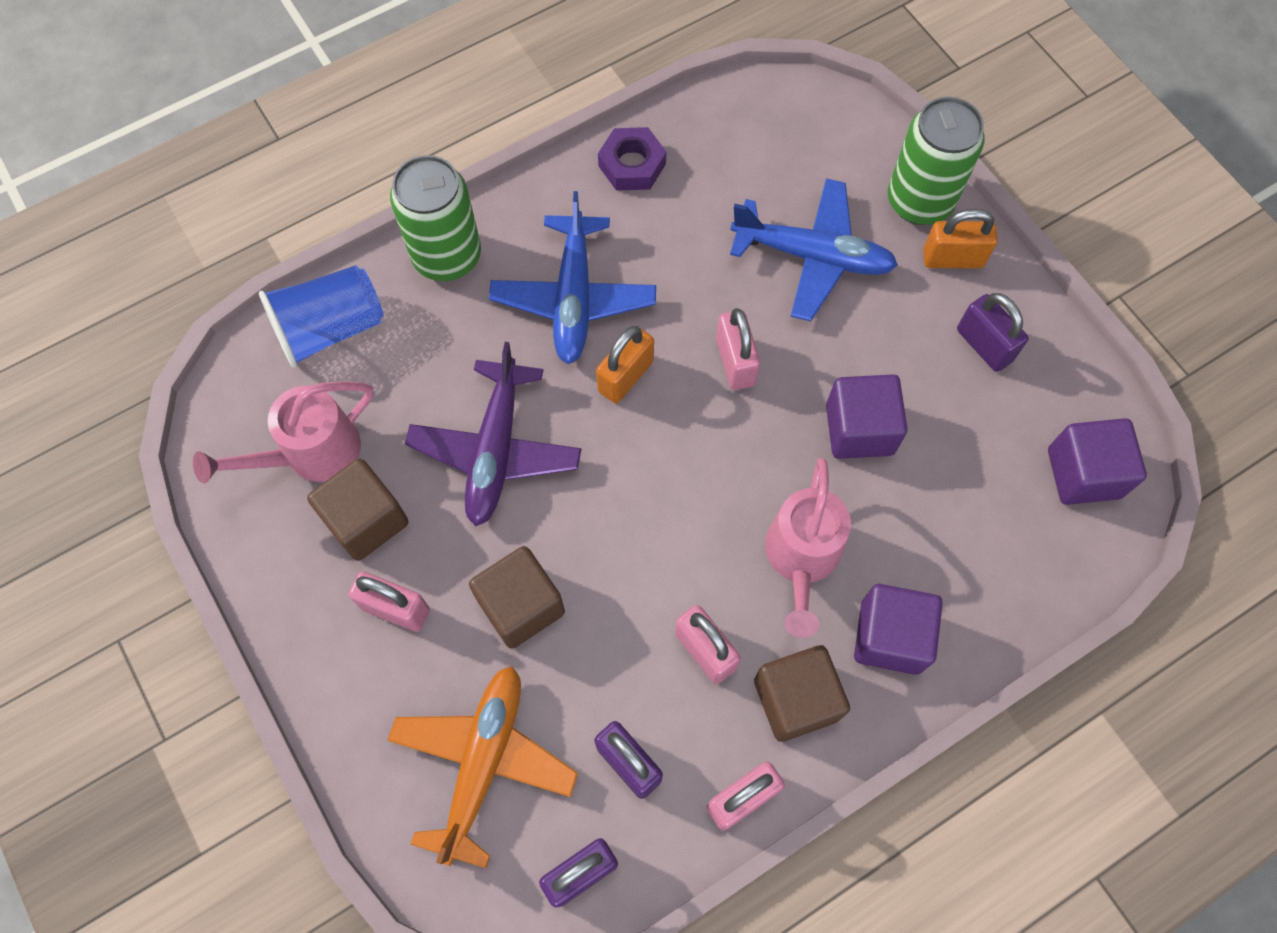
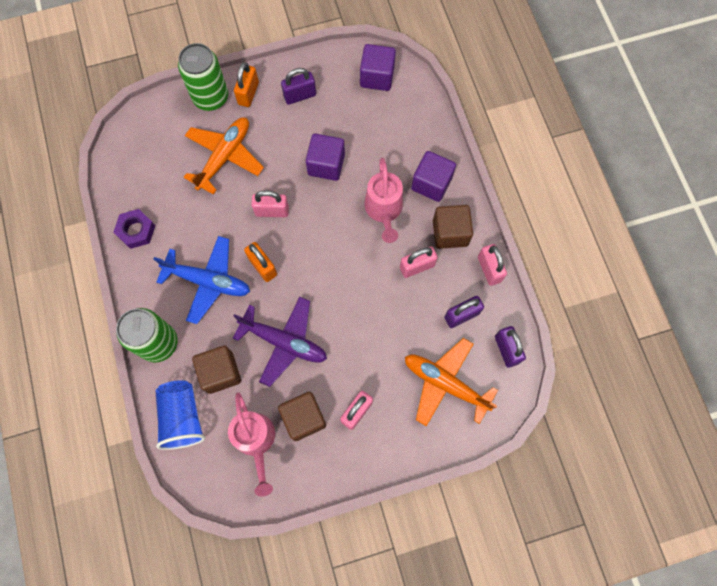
camera: 75 degrees left, 5 degrees up
(521, 606) = (372, 348): brown cube -> brown cube (220, 372)
(801, 559) = (384, 210): pink watering can -> pink watering can turned 60 degrees clockwise
(813, 256) = (224, 157): blue plane -> orange plane

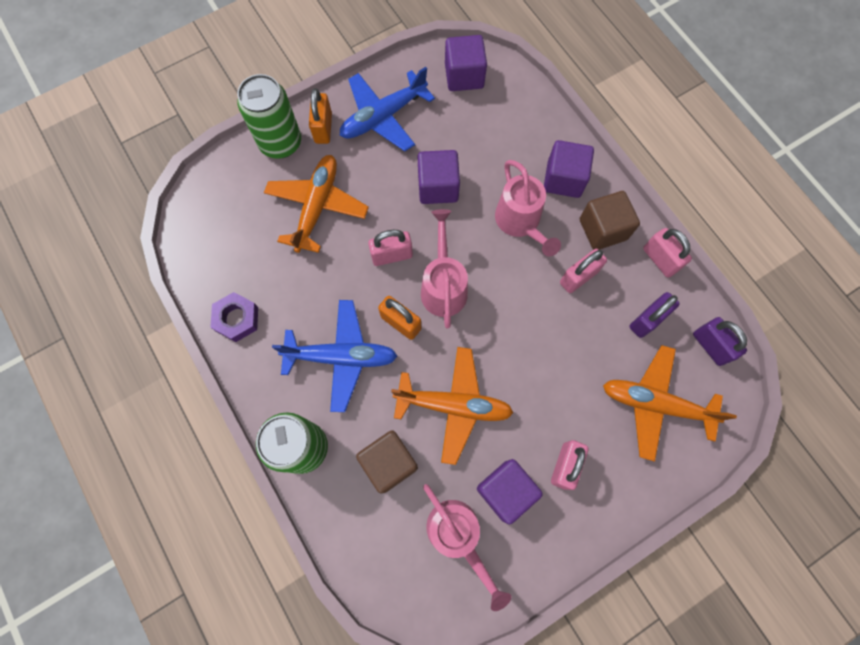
camera: 15 degrees left, 0 degrees up
(182, 417) = (359, 531): blue cup -> none
(284, 342) = (454, 405): purple plane -> orange plane
(300, 95) = (383, 117): purple padlock -> blue plane
(304, 418) = (505, 491): brown cube -> purple cube
(305, 246) = (443, 286): none -> pink watering can

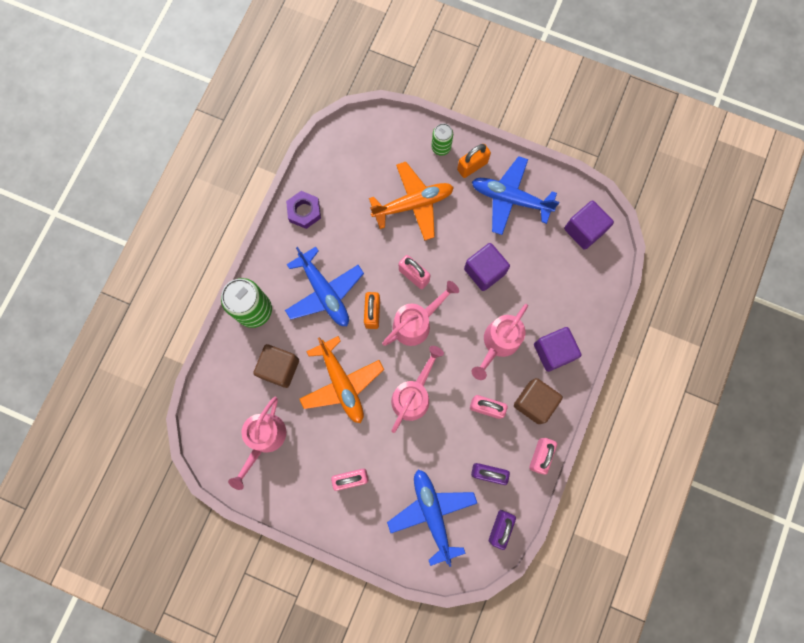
camera: 55 degrees right, 5 degrees up
(280, 143) = (441, 147): green can -> green can, size x0.55
(505, 491) = (310, 451): purple cube -> none
(517, 339) = (413, 395): none -> pink watering can
(655, 404) = (432, 513): orange plane -> blue plane

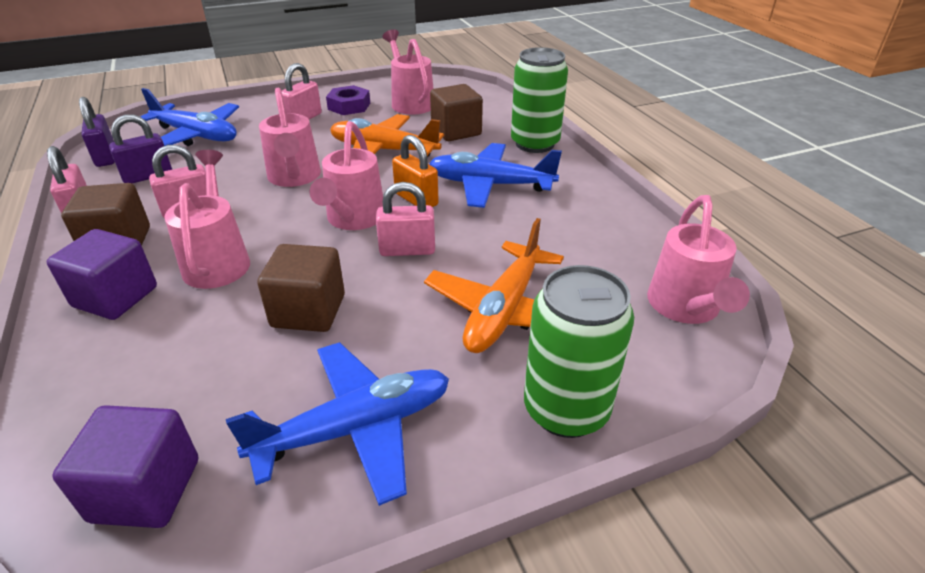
camera: 135 degrees right, 40 degrees down
(304, 211) = (614, 220): purple nut -> purple nut (349, 106)
(348, 144) = (685, 308): none -> pink watering can
(441, 147) = (566, 409): green can -> green can, size x1.80
(472, 166) = (480, 425): orange padlock -> none
(484, 271) = (308, 311): purple cube -> brown cube

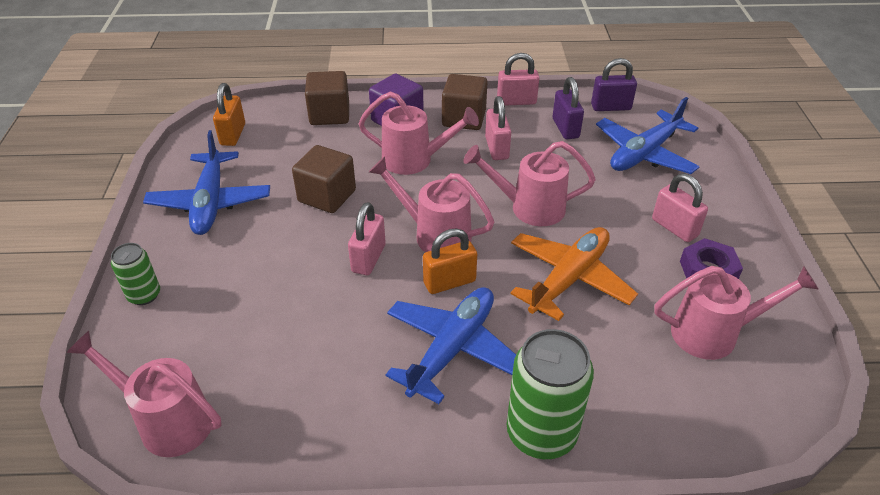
camera: 110 degrees right, 5 degrees up
(146, 490) = (233, 134): purple cube -> orange padlock
(456, 131) = (604, 358): brown cube -> brown cube (329, 114)
(504, 310) = (255, 295): orange plane -> none
(566, 409) = (144, 295): green can -> green can, size x0.55

